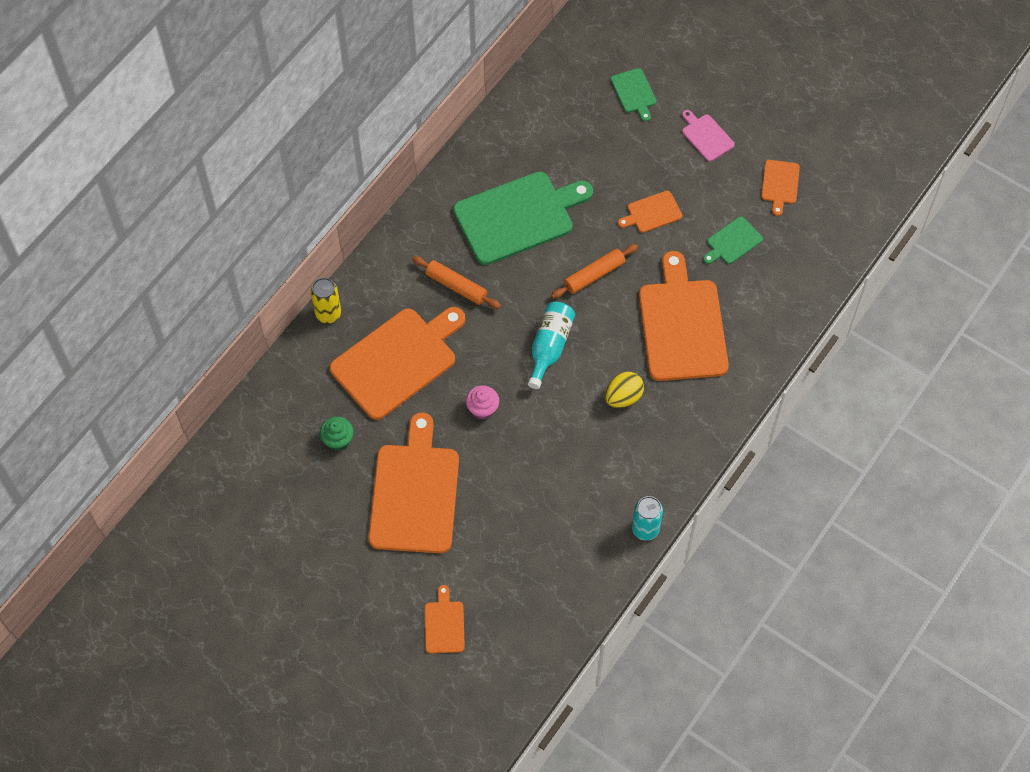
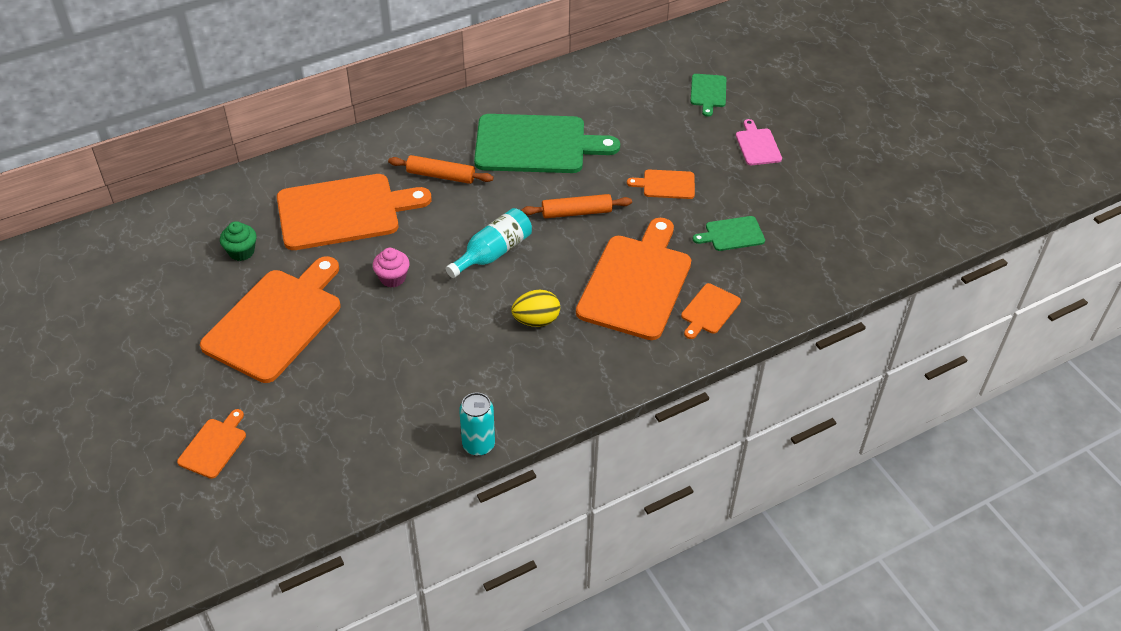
camera: 25 degrees right, 15 degrees down
(328, 314) = (311, 155): yellow can -> none
(456, 286) = (441, 175): orange rolling pin -> orange rolling pin turned 45 degrees counterclockwise
(780, 184) = (809, 205): orange cutting board -> orange cutting board (709, 311)

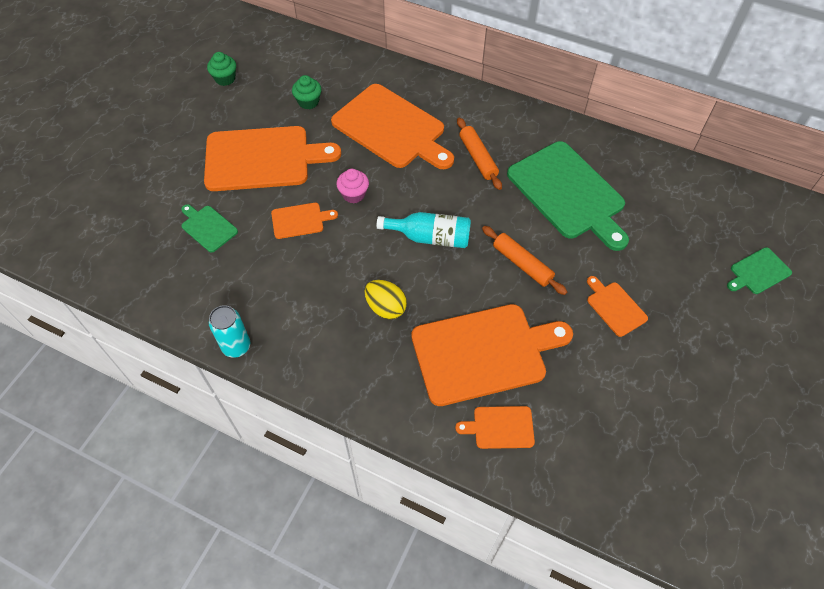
camera: 55 degrees right, 10 degrees up
(131, 299) = (225, 79): none -> green cupcake
(214, 446) = (135, 197): orange cutting board -> orange cutting board (300, 220)
(732, 234) = (605, 392): green cutting board -> green cutting board (208, 227)
(757, 145) = (735, 349): pink cutting board -> none

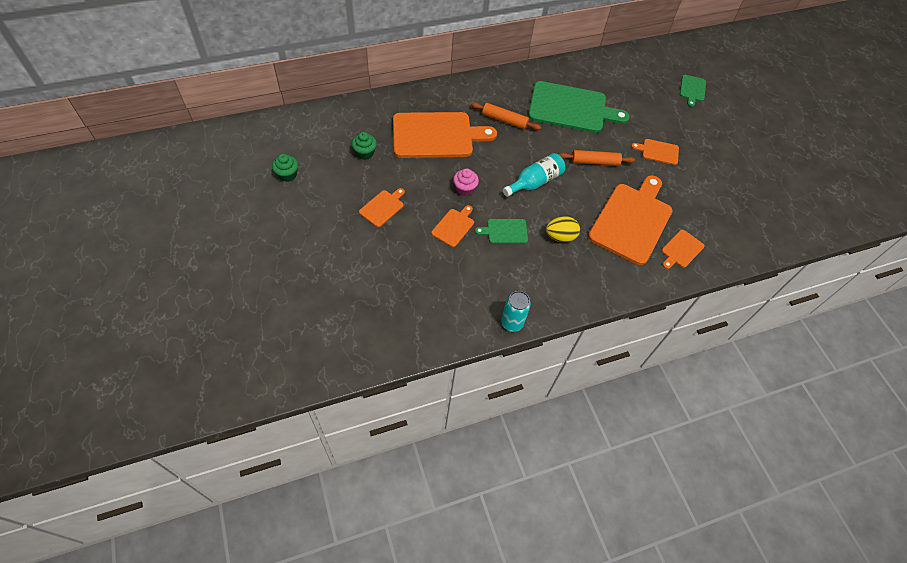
camera: 50 degrees left, 0 degrees up
(208, 227) = (404, 273): green cutting board -> green cutting board (505, 231)
(263, 159) = (383, 207): orange cutting board -> orange cutting board, size x0.46

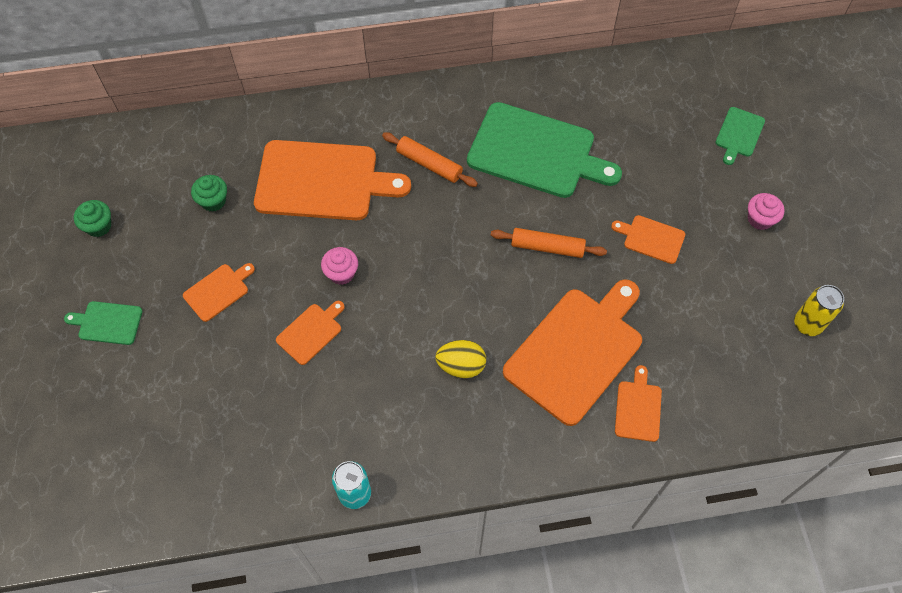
camera: 15 degrees right, 5 degrees up
(505, 231) = (382, 348): green cutting board -> green cutting board (107, 322)
(535, 182) = (447, 272): turquoise bottle -> none
(681, 250) = (638, 408): orange cutting board -> orange cutting board turned 135 degrees clockwise
(720, 135) = (760, 219): none -> pink cupcake
(768, 191) = (807, 324): none -> yellow can

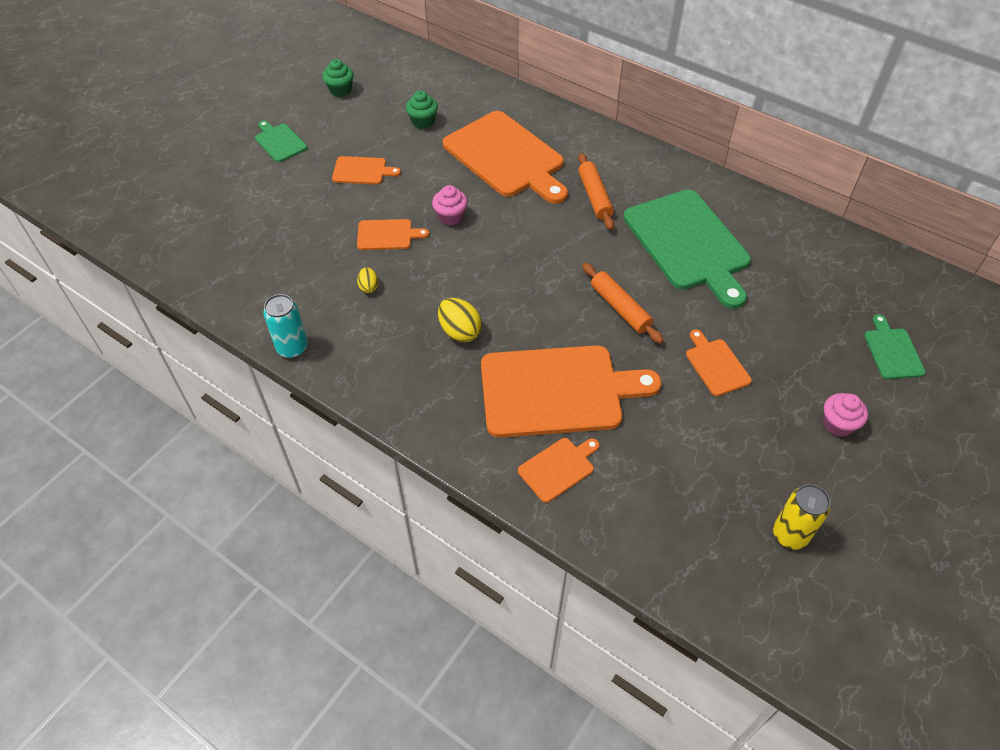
camera: 45 degrees right, 10 degrees down
(351, 390) = (369, 287): none -> yellow egg
(739, 134) = (892, 351): green cutting board -> green cutting board turned 105 degrees clockwise

